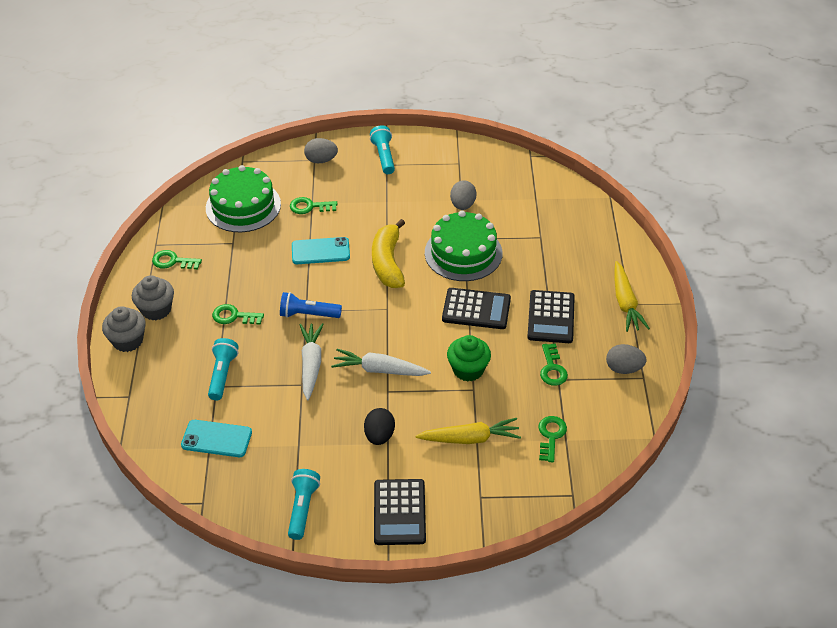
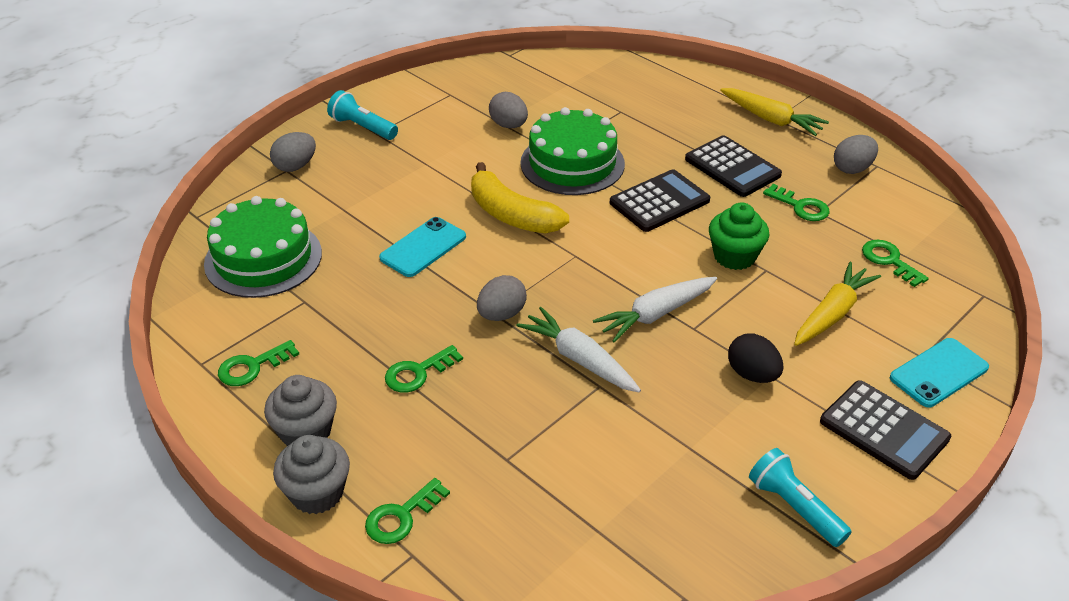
camera: 45 degrees left, 5 degrees down
(216, 439) = (593, 514): turquoise phone -> turquoise phone (939, 373)
(222, 374) = (495, 441): turquoise flashlight -> none
(308, 314) = (501, 314): blue flashlight -> grey egg
(310, 207) = (347, 214): green key -> green key (402, 516)

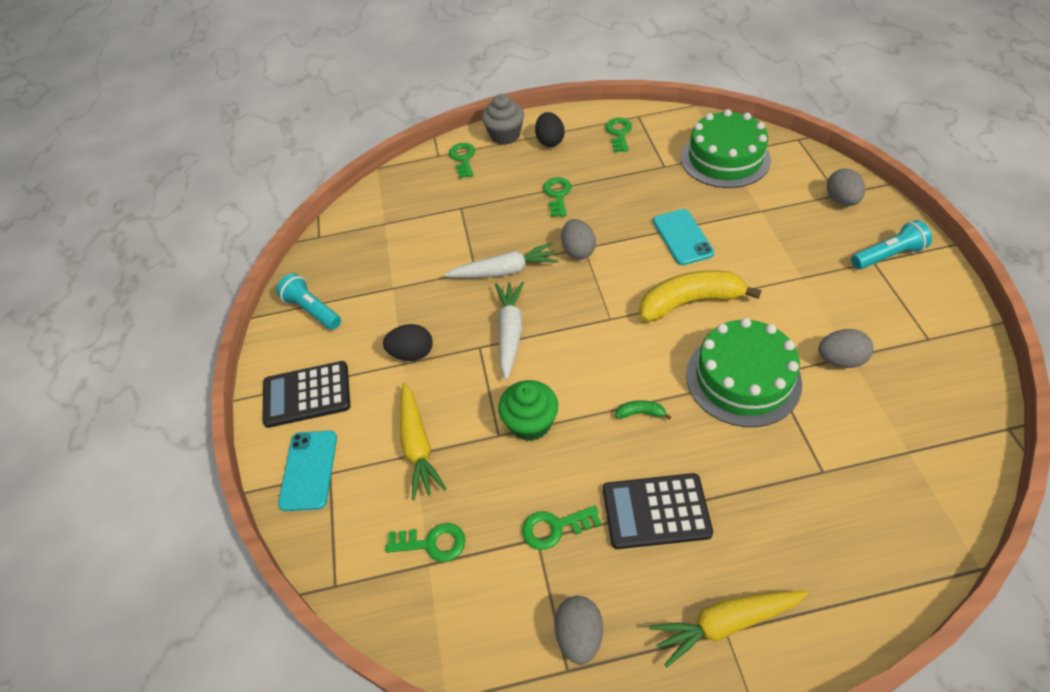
camera: 130 degrees right, 10 degrees up
(306, 432) = (550, 141): grey cupcake -> black egg
(659, 202) = (640, 413): black calculator -> green banana
(794, 507) = (312, 310): turquoise flashlight -> turquoise flashlight turned 135 degrees counterclockwise

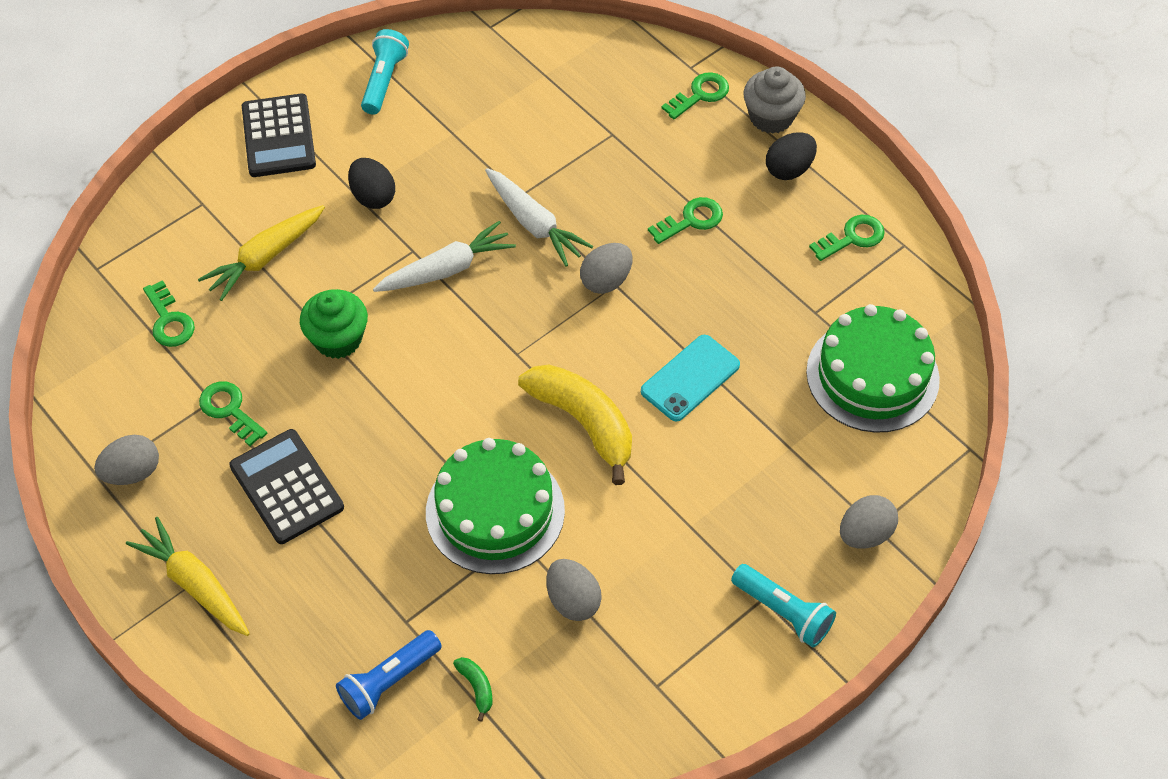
camera: 55 degrees right, 5 degrees up
(307, 394) = (278, 136): black calculator -> black calculator turned 150 degrees counterclockwise
(309, 470) = (197, 186): turquoise phone -> none
(640, 413) = (399, 431): green banana -> green banana (476, 687)
(877, 503) = (389, 681): none -> blue flashlight

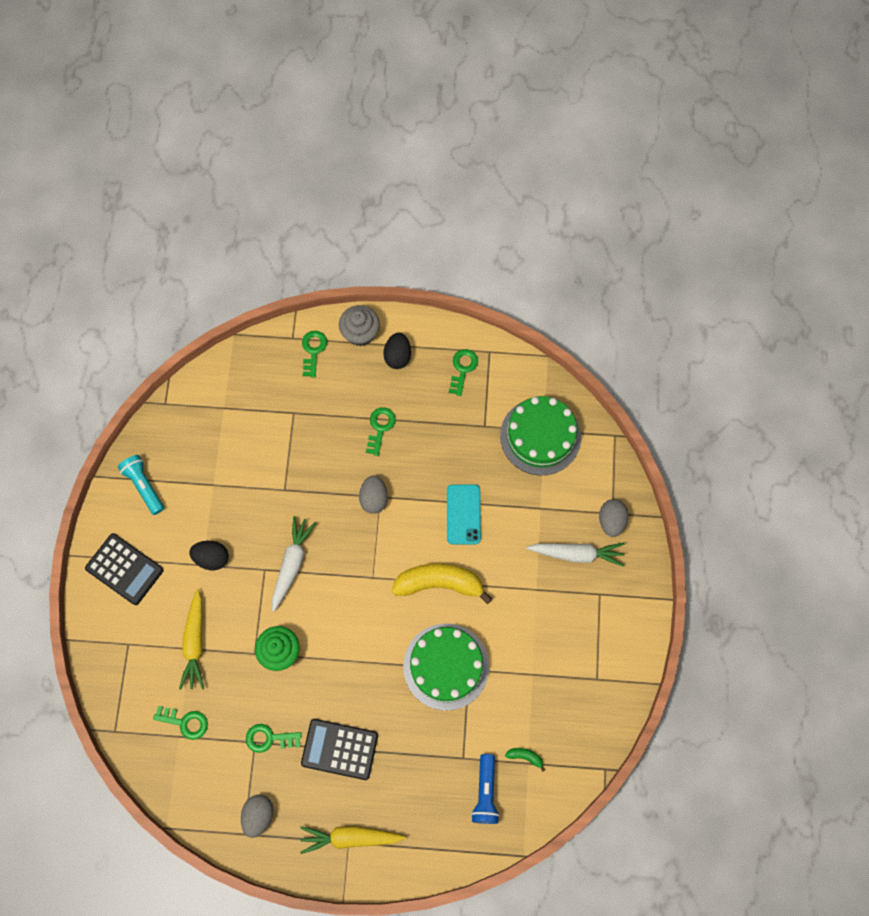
camera: 45 degrees left, 15 degrees up
(534, 224) = (308, 499): white carrot -> white carrot (577, 554)
(573, 600) = (523, 675): grey egg -> none
(783, 612) = (614, 592): turquoise flashlight -> none

